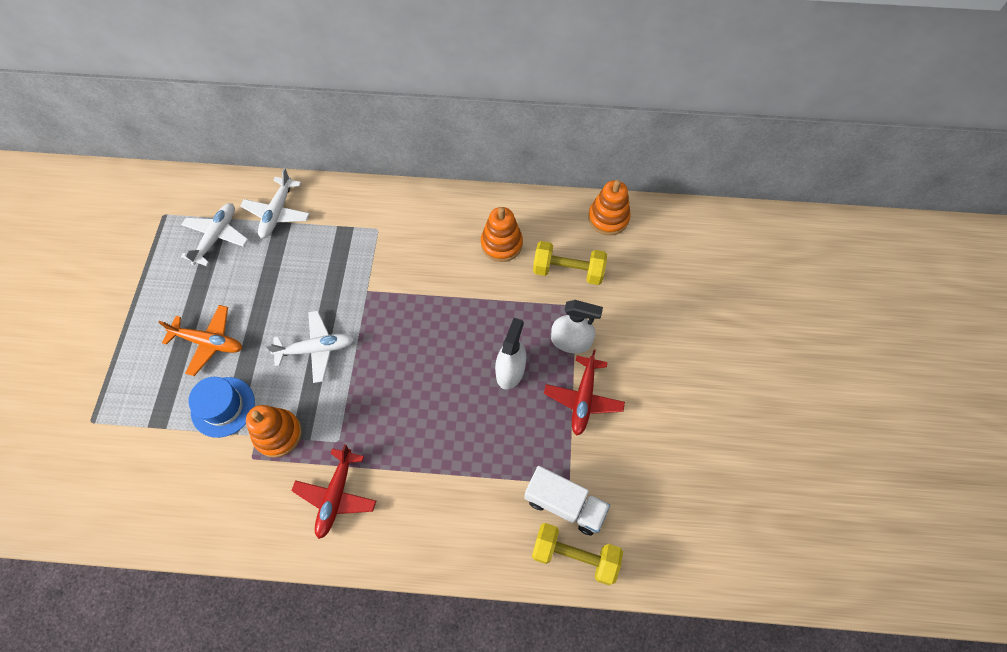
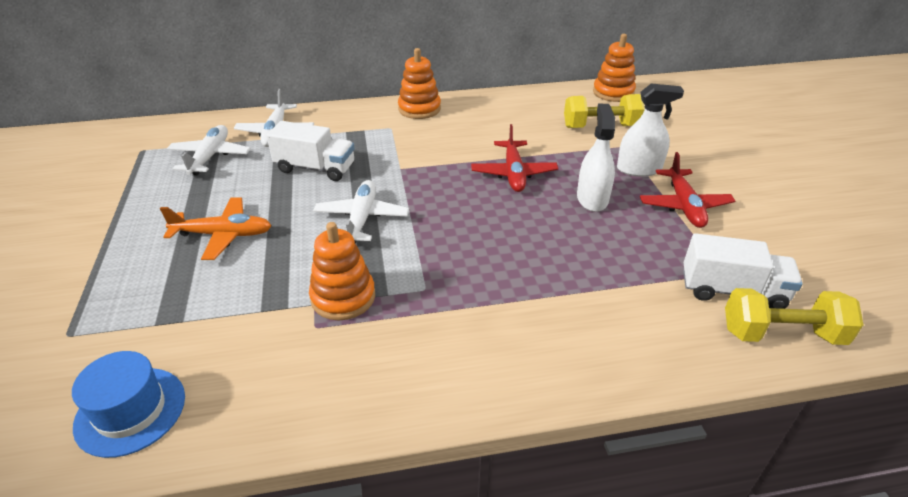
camera: 15 degrees left, 25 degrees down
(223, 407) = (259, 286): blue hat -> blue hat (130, 411)
(297, 274) = (315, 168): none -> white truck
(316, 349) = (362, 219): white plane -> white plane turned 60 degrees counterclockwise
(336, 496) = (447, 340): red plane -> red plane (513, 173)
(501, 244) = (523, 120): orange stacking toy -> orange stacking toy (419, 109)

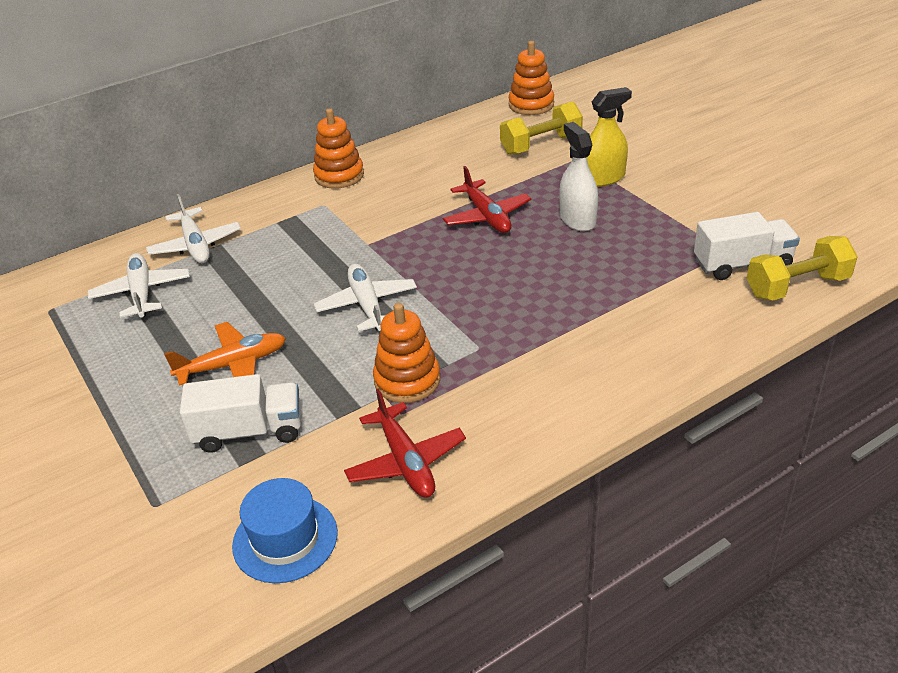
camera: 20 degrees left, 0 degrees up
(315, 168) = (275, 270): white truck -> white truck (249, 431)
(639, 169) = (603, 178): white spray bottle -> yellow spray bottle
(684, 206) = (663, 202): red plane -> red plane (406, 462)

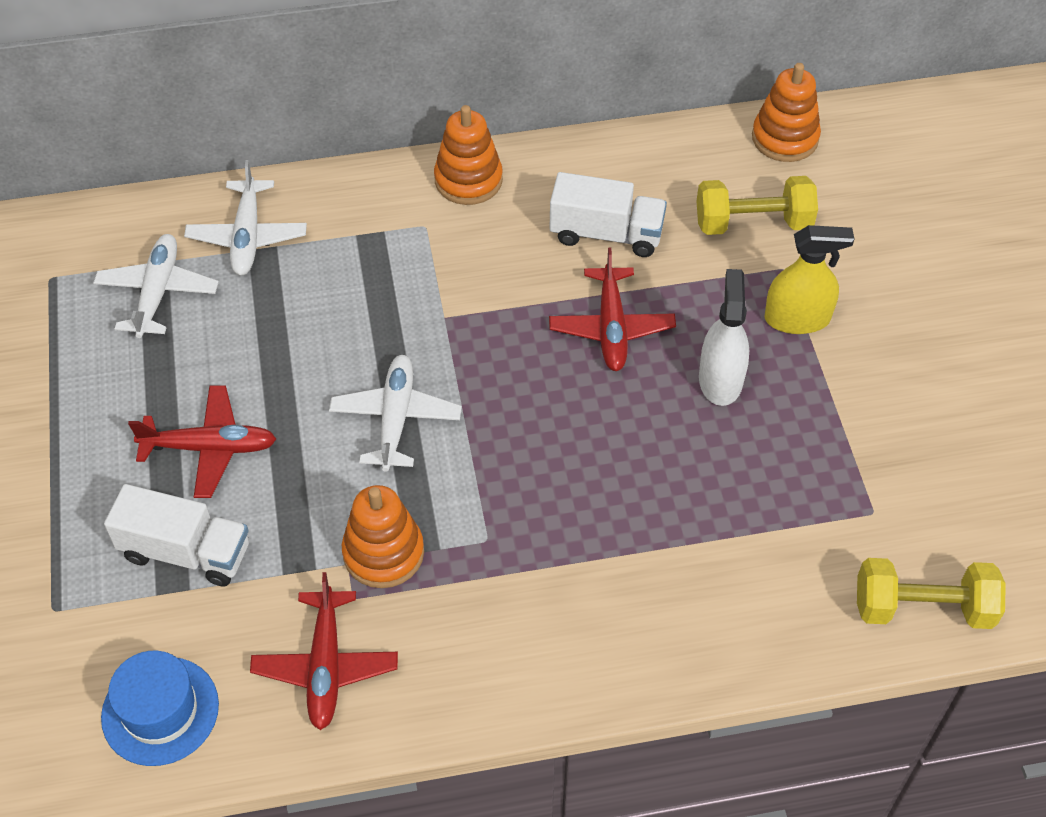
camera: 20 degrees right, 15 degrees up
(233, 365) = (210, 448): orange plane -> red plane
(742, 264) = (879, 542): white truck -> white truck (606, 234)

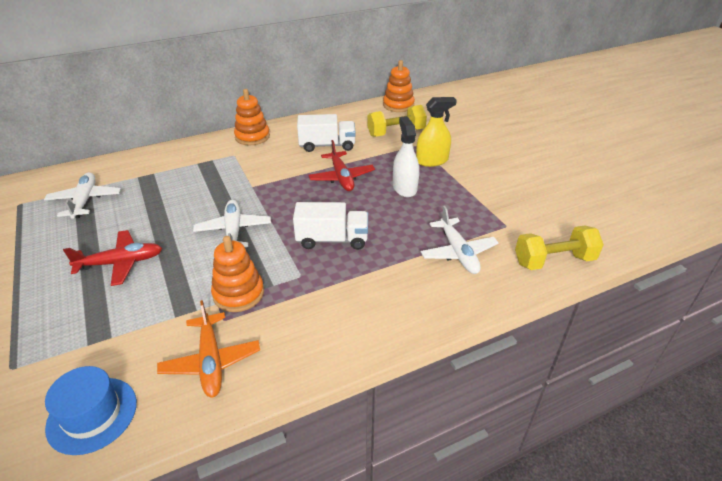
camera: 15 degrees left, 15 degrees down
(186, 552) = (107, 317): white truck -> white truck (332, 239)
(247, 237) = (136, 172): white plane -> white plane (458, 252)
(325, 666) = (211, 361): red plane -> orange plane

